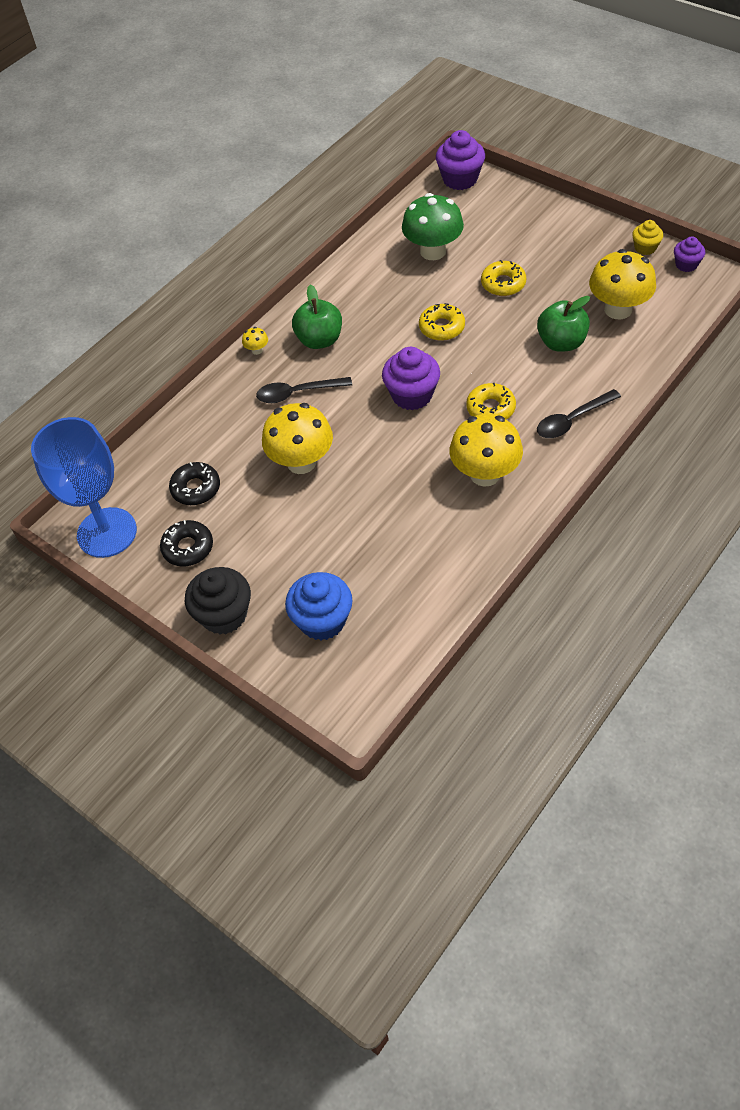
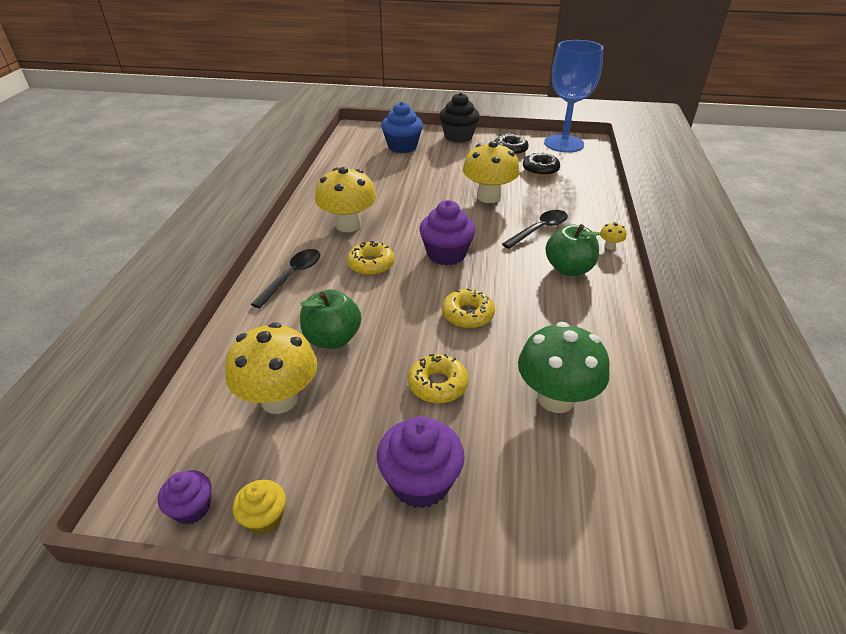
camera: 145 degrees right, 15 degrees down
(460, 179) = (639, 553): purple cupcake -> purple cupcake (420, 482)

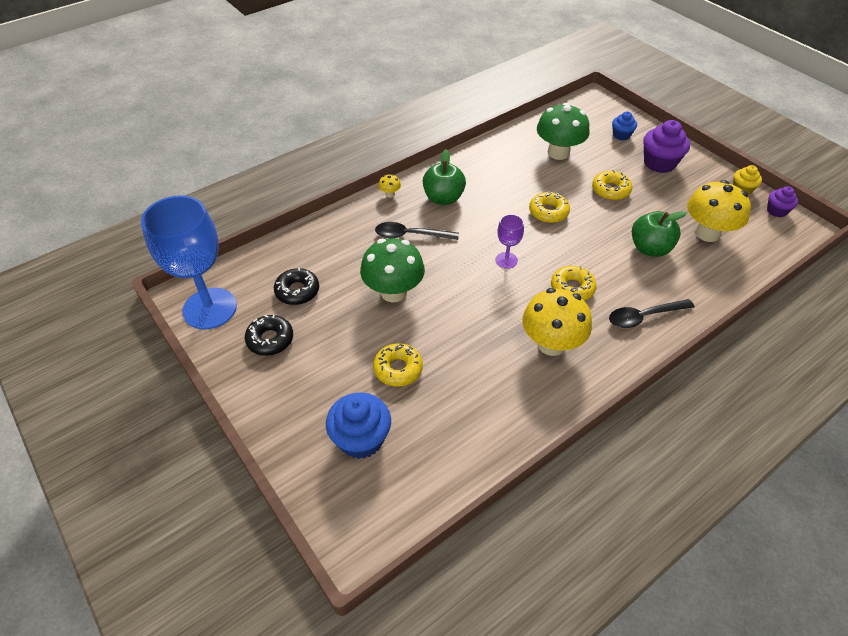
camera: 135 degrees left, 10 degrees up
(425, 172) = (398, 369): none -> yellow donut
(446, 254) = (506, 260): purple cupcake -> purple goblet
(458, 137) = (276, 408): black cupcake -> none
(488, 197) = (393, 292): yellow mushroom -> green mushroom
(525, 503) = (621, 135): none -> blue cupcake

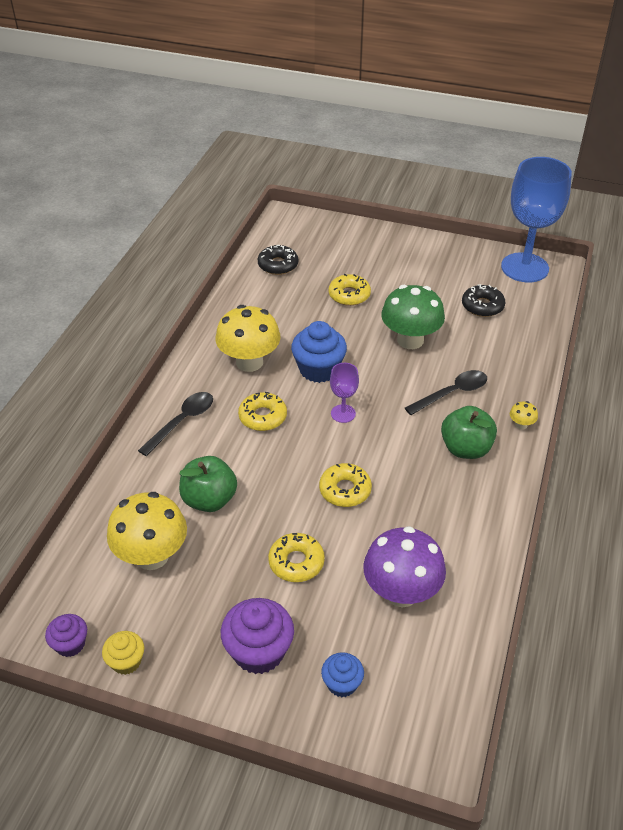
camera: 145 degrees right, 5 degrees down
(270, 339) = (457, 271): black donut -> black donut (278, 265)
(361, 439) = (332, 253): blue cupcake -> blue cupcake (318, 369)
(558, 153) = (401, 592): green mushroom -> purple mushroom

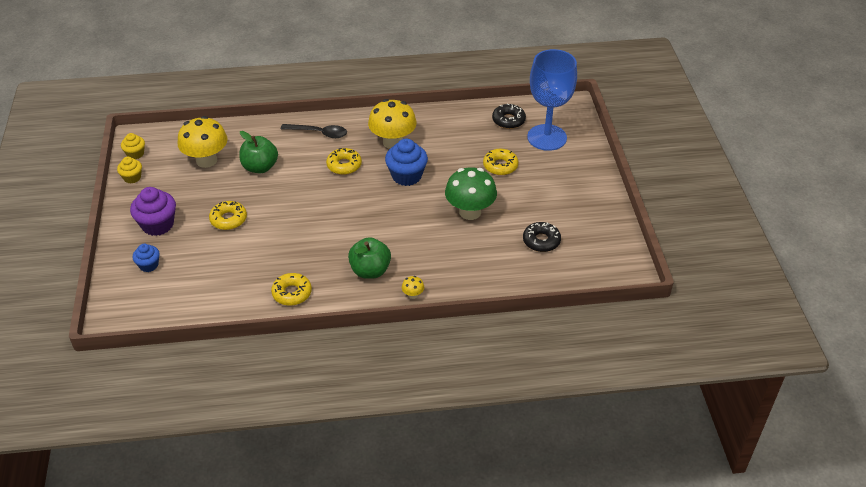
camera: 65 degrees right, 0 degrees up
(70, 644) = (135, 154): purple cupcake -> yellow cupcake
(343, 413) = (369, 201): purple goblet -> none
(345, 490) = (298, 222): yellow donut -> yellow donut (292, 293)
(401, 592) = (226, 272): purple mushroom -> none
(452, 393) = (425, 249): black spoon -> none
(524, 268) = (614, 254): blue goblet -> blue goblet (547, 137)

